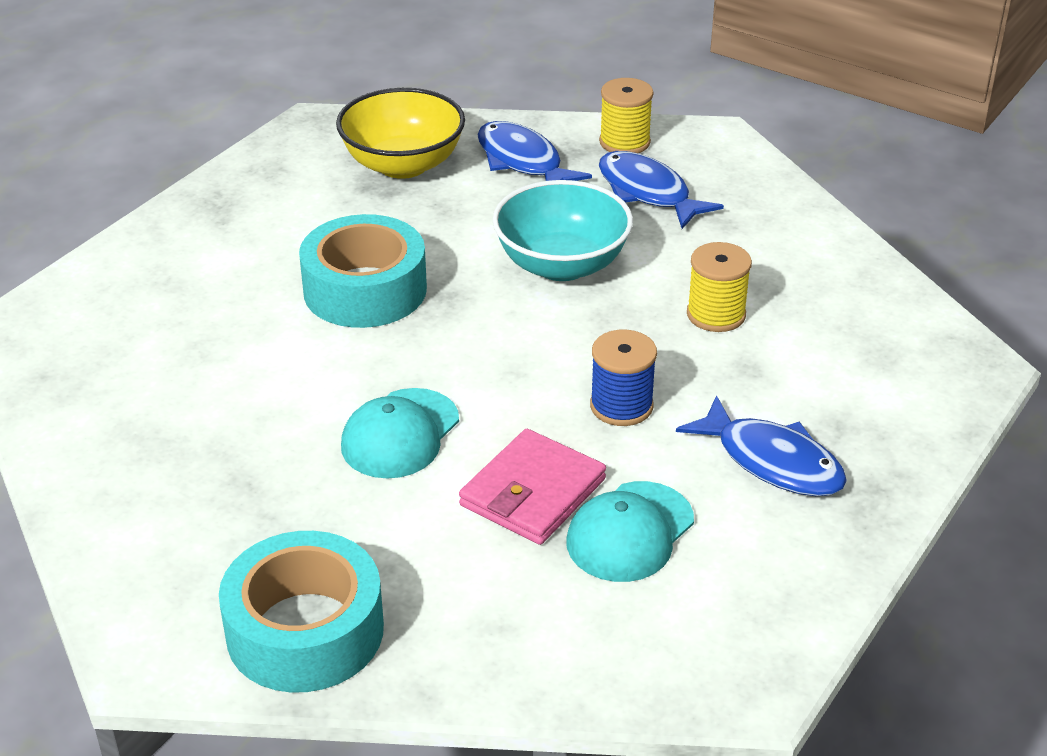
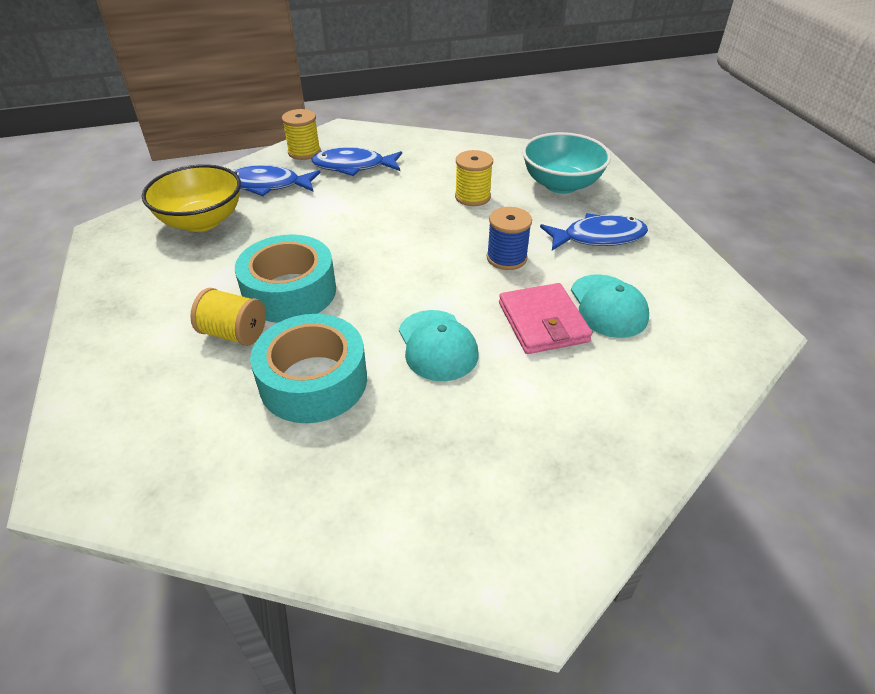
camera: 50 degrees left, 5 degrees up
(265, 296) = (234, 333): none -> yellow spool
(305, 631) = (577, 483): turquoise tape -> turquoise tape (313, 381)
(561, 265) = (370, 218): turquoise bowl -> turquoise bowl (561, 184)

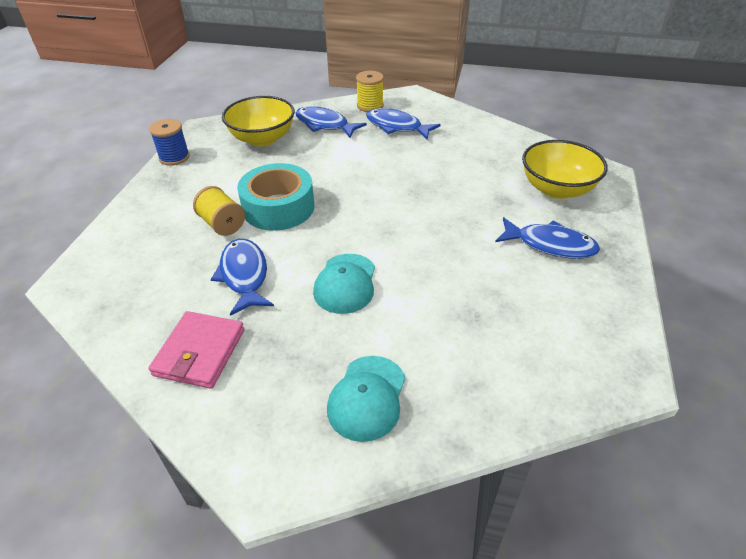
camera: 30 degrees right, 0 degrees up
(313, 381) = (244, 275): turquoise tape -> blue fish
(472, 197) = (470, 177): yellow spool -> none
(506, 258) = (455, 236): blue spool -> blue spool (174, 157)
(542, 322) = (440, 297): pink wallet -> pink wallet (199, 352)
(561, 184) = (557, 189): turquoise bowl -> yellow bowl
(608, 306) = (507, 305): turquoise cap -> turquoise cap (367, 398)

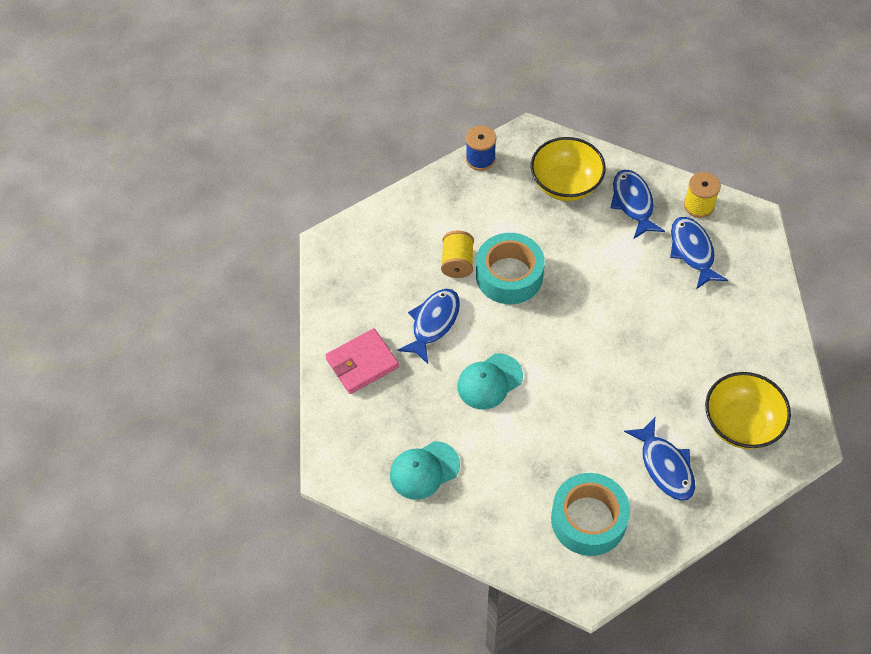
camera: 45 degrees right, 15 degrees up
(554, 321) = (588, 519): none -> turquoise tape

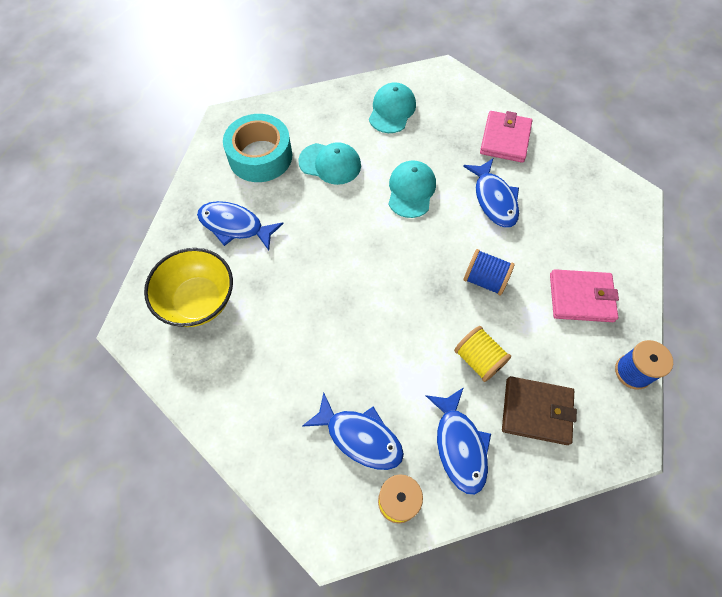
camera: 135 degrees right, 5 degrees up
(457, 216) = (581, 297): none -> pink wallet
(457, 263) = (533, 258): yellow spool -> yellow spool (478, 359)
(509, 275) = (485, 280): turquoise tape -> blue spool
(532, 460) = (330, 163): none -> turquoise cap
(565, 184) = (536, 411): yellow bowl -> brown wallet
(633, 203) = (459, 446): blue fish -> blue fish turned 45 degrees clockwise

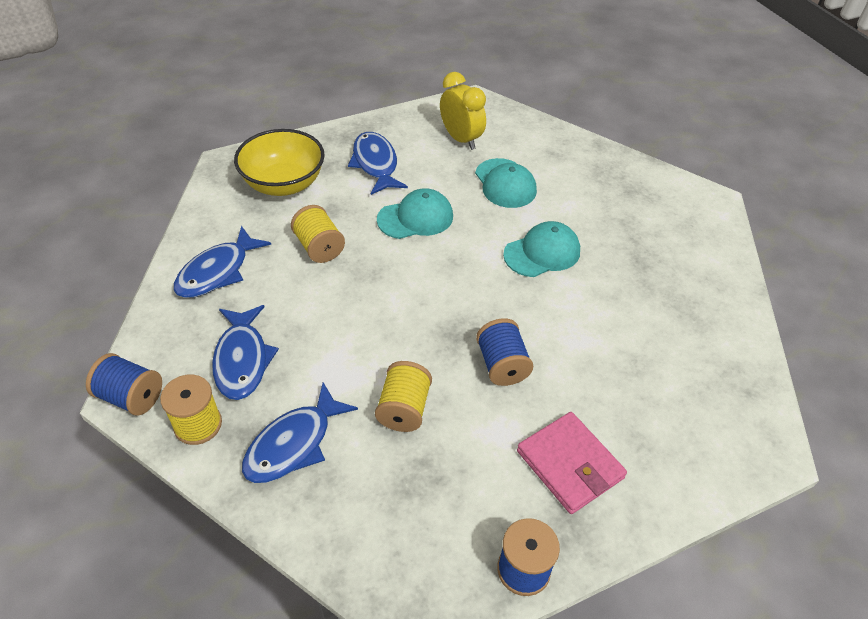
camera: 50 degrees right, 15 degrees down
(260, 156) = (461, 139): turquoise tape -> yellow clock
(290, 319) = (319, 247): none -> yellow spool
(336, 537) = (131, 397): none -> blue spool
(392, 110) = (616, 190): turquoise cap -> turquoise cap (415, 218)
(494, 199) = (607, 321): blue fish -> blue fish (217, 272)
(505, 139) = (694, 290): pink wallet -> none
(536, 411) = (388, 494): brown wallet -> none

